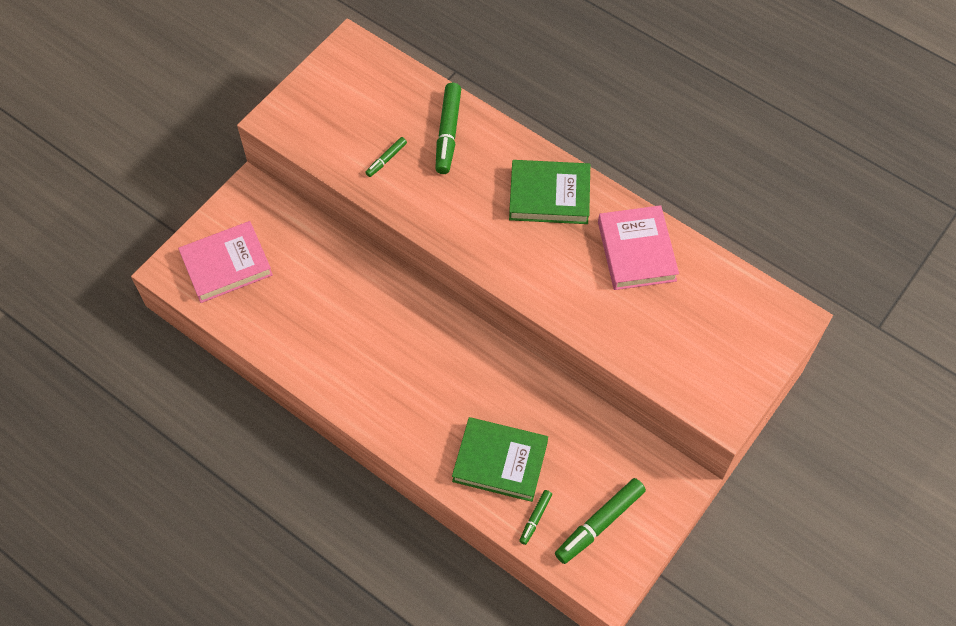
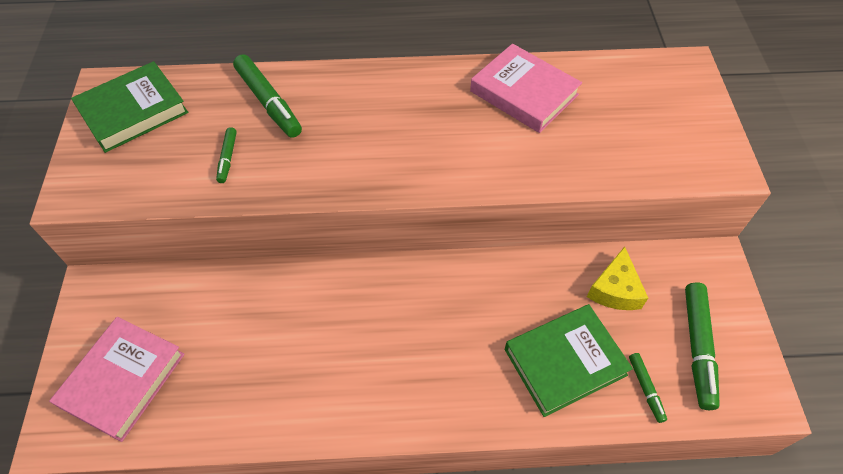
camera: 40 degrees left, 5 degrees down
(549, 196) = (409, 96): green book -> green book (133, 111)
(585, 444) = (615, 289): none -> yellow cheese

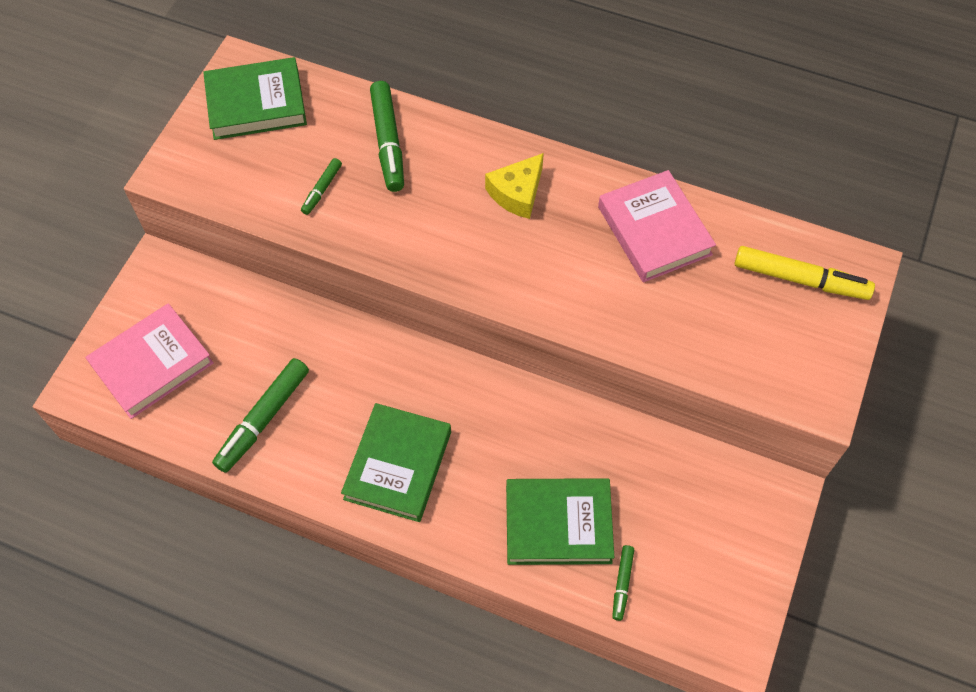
camera: 25 degrees right, 5 degrees up
(401, 372) = (398, 465): none -> green book
(615, 289) = (652, 477): yellow cheese -> yellow cheese (517, 193)
(653, 88) = (800, 279): none -> yellow marker
(697, 348) = (700, 570): green marker -> green marker (263, 419)

